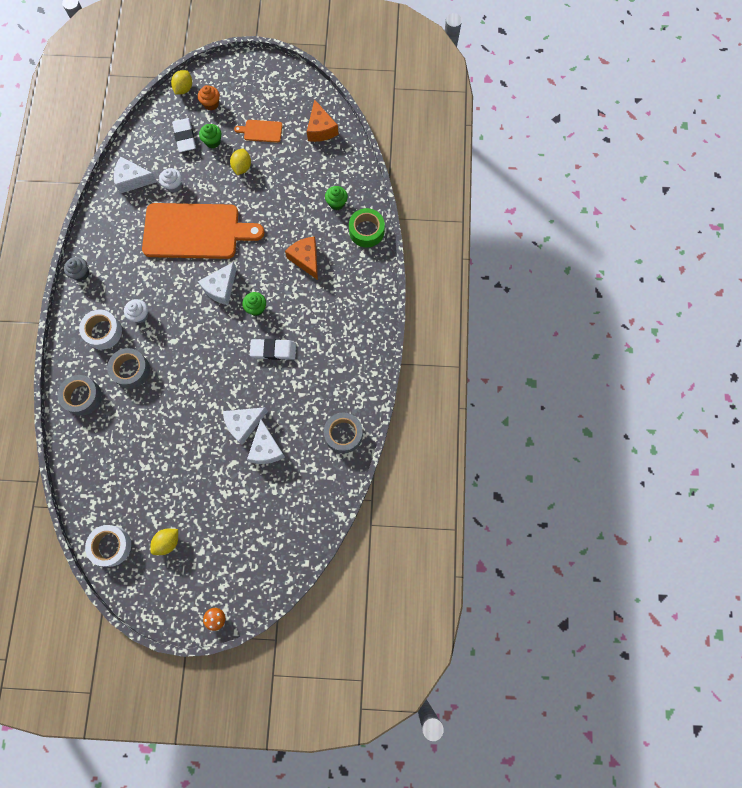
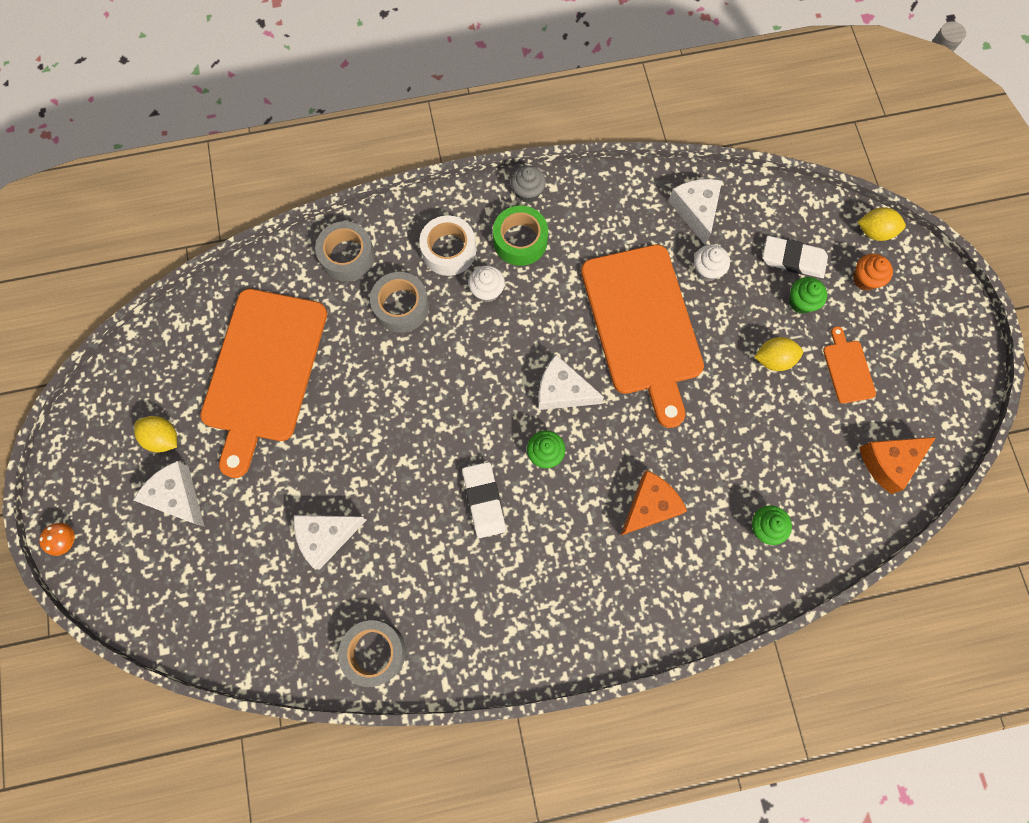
camera: 75 degrees right, 0 degrees up
(111, 546) = (146, 364): white tape -> none
(144, 467) = (264, 371): none -> orange cutting board
(185, 137) = (793, 259): white eraser -> white eraser turned 45 degrees clockwise
(244, 424) = (357, 492): white cheese -> white cheese (177, 497)
(366, 231) = (731, 592): green tape -> green tape (520, 241)

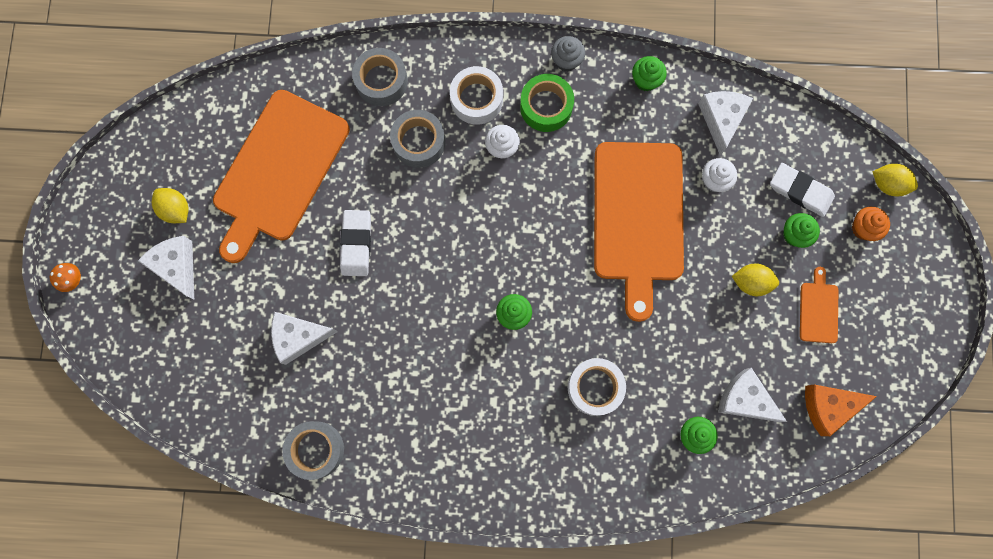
camera: 15 degrees right, 5 degrees up
(484, 500) = (446, 342): white eraser -> white eraser (356, 244)
(562, 391) = (545, 261): white cheese -> white cheese (744, 399)
(611, 192) = (646, 80): none -> green cupcake
(649, 506) = (595, 387): orange cheese -> white tape

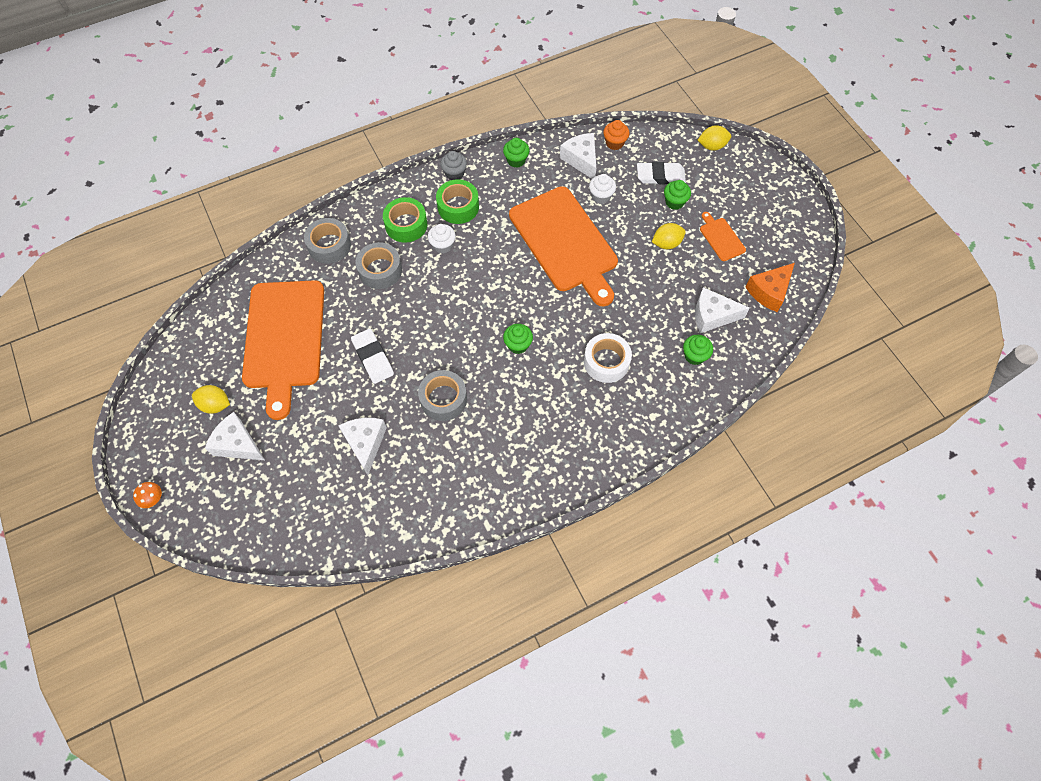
camera: 30 degrees left, 15 degrees down
(299, 337) = (365, 443): white cheese -> white cheese turned 120 degrees clockwise
(316, 449) = (425, 516): grey tape -> grey tape (443, 399)
(476, 99) = (406, 225): white tape -> green tape
(863, 228) = (715, 177): orange cupcake -> orange cupcake (614, 143)

